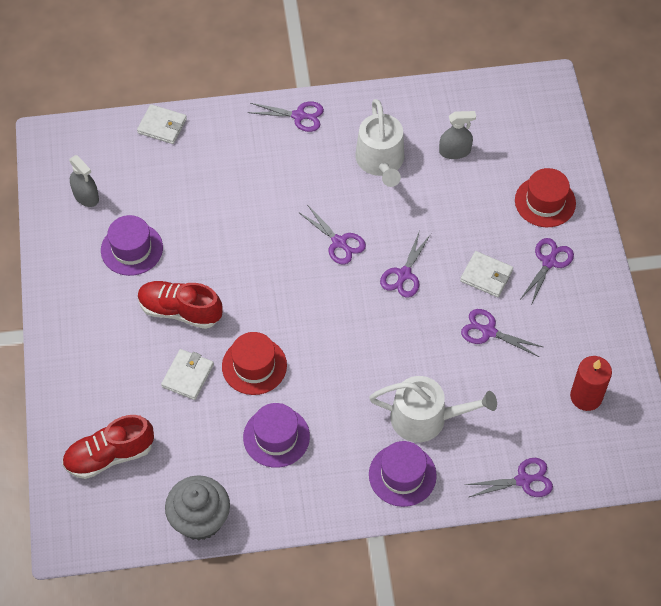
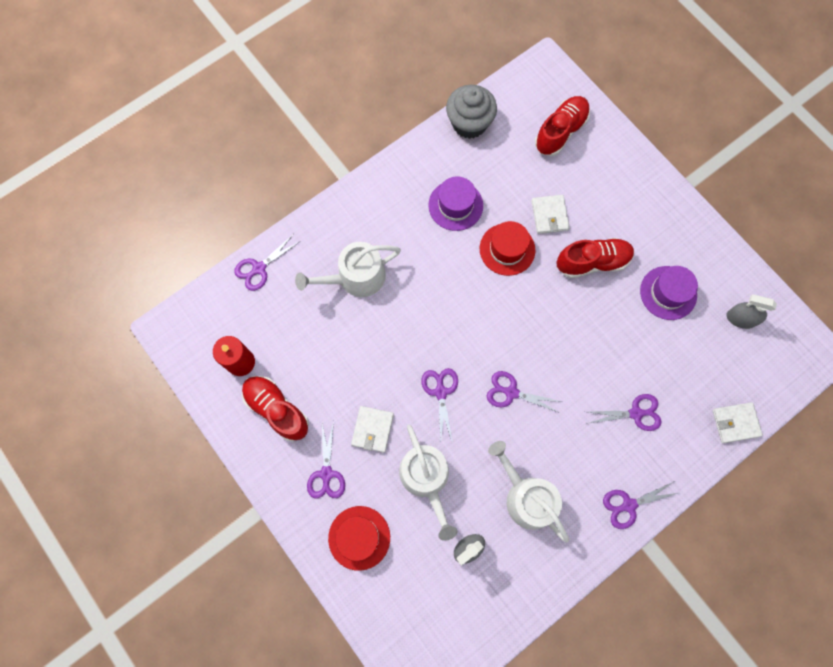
camera: 150 degrees right, 15 degrees up
(402, 475) = (349, 226): purple hat -> none
(459, 215) = (426, 478): none -> white watering can
(486, 276) = (373, 429): white wallet -> white wallet turned 75 degrees counterclockwise
(488, 331) = (345, 377): purple scissors -> purple scissors (635, 413)
(569, 336) = (277, 409): none -> red shoe

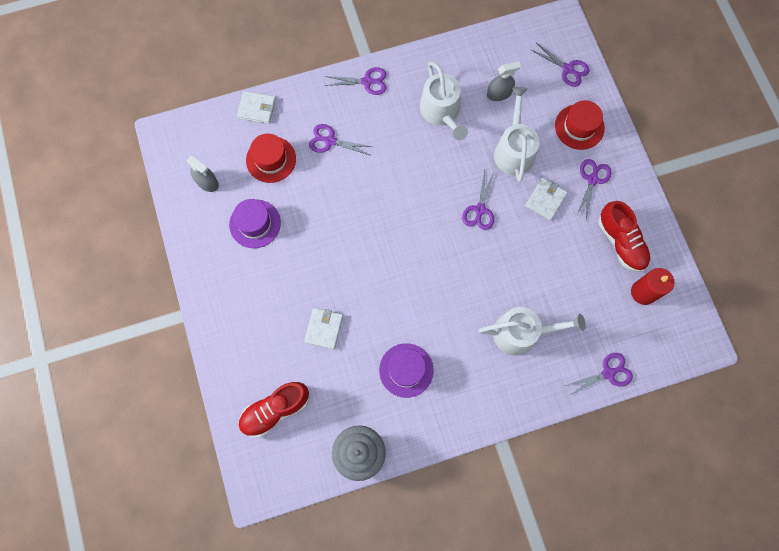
camera: 160 degrees left, 0 degrees up
(507, 249) = (376, 311): red hat -> red hat (271, 159)
(511, 392) = (422, 190): purple scissors -> purple scissors (567, 69)
(592, 262) = (306, 272): red shoe -> none

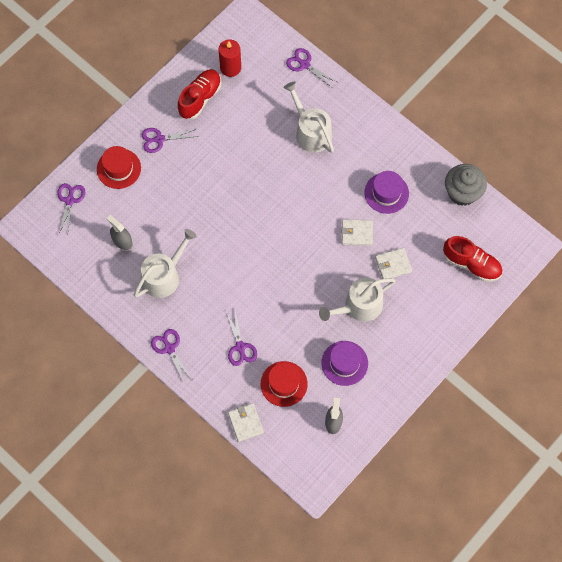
camera: 120 degrees left, 5 degrees down
(480, 210) = (232, 205): purple scissors -> none
(514, 150) = (167, 206): white watering can -> white watering can (359, 306)
(545, 200) = (196, 164): white wallet -> white wallet (357, 233)

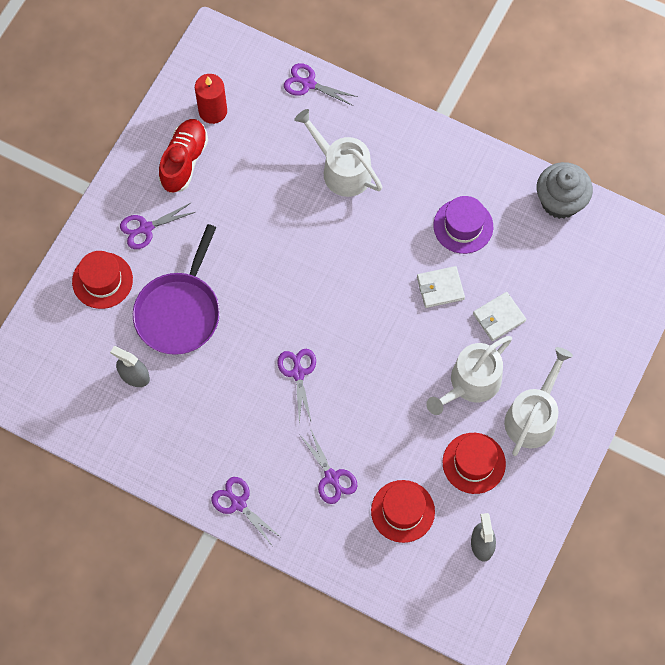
camera: 15 degrees left, 0 degrees up
(70, 200) = (49, 339): purple scissors -> purple scissors (298, 373)
(164, 276) = (203, 408): white watering can -> white watering can (533, 416)
(166, 204) = (179, 312): none -> purple pan
(245, 423) = (367, 576): white wallet -> none
(344, 363) = (474, 463): purple hat -> red hat
(471, 264) = (599, 291): red shoe -> none

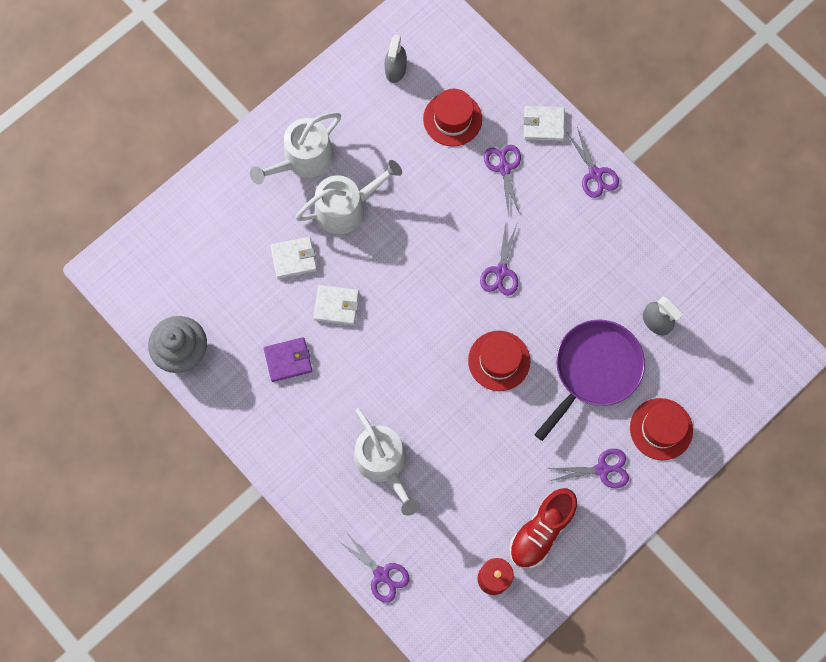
camera: 160 degrees left, 5 degrees up
(308, 538) = (543, 125): none -> white wallet
(463, 226) = (288, 360): purple hat -> purple wallet
(474, 463) = (373, 138): red hat -> red hat (499, 360)

